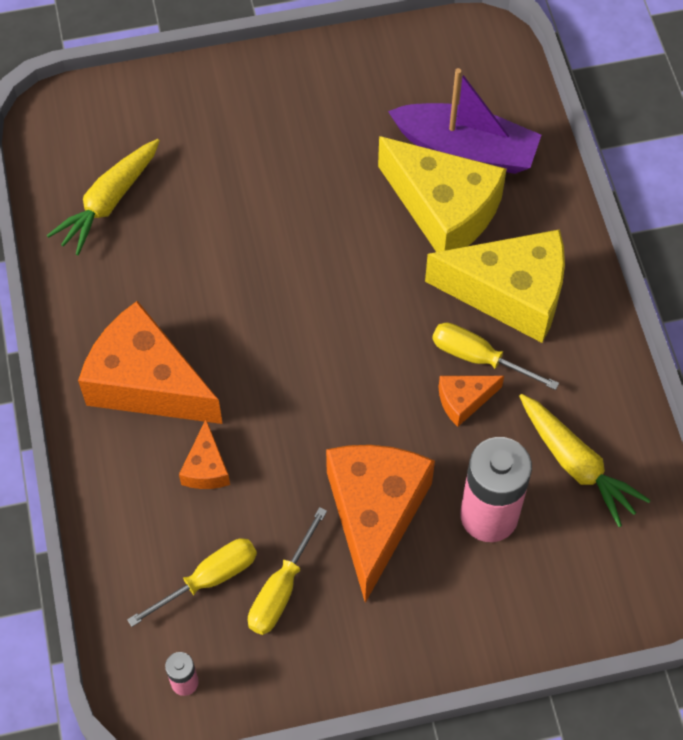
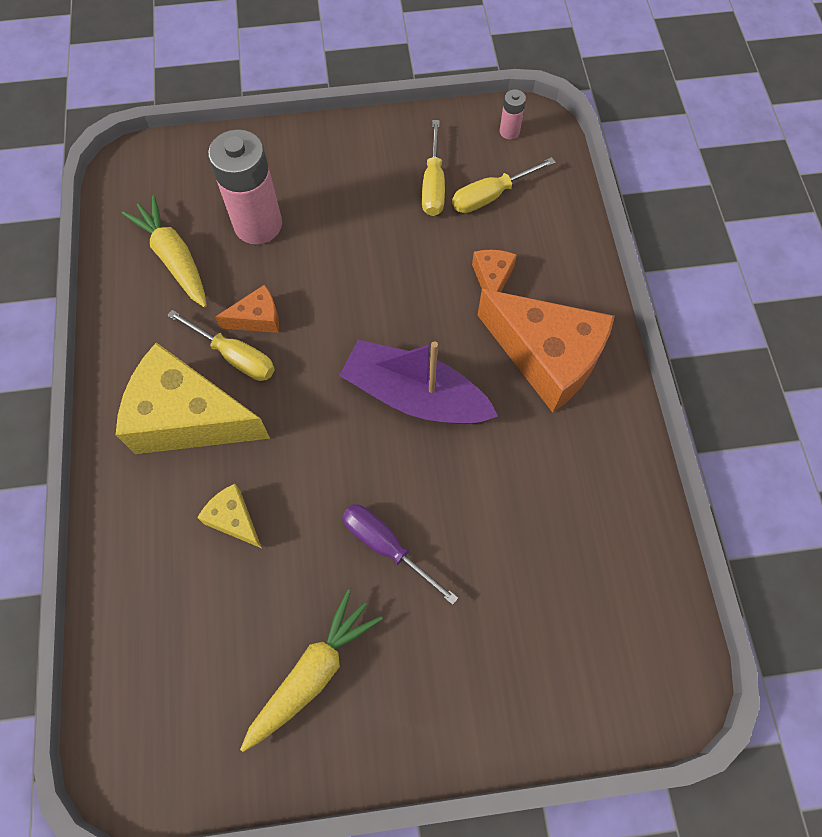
camera: 175 degrees left, 5 degrees up
(109, 202) = (597, 560): yellow carrot -> yellow carrot (313, 672)
(281, 589) = (433, 185): yellow screwdriver -> yellow screwdriver turned 150 degrees clockwise
(300, 199) = (386, 546): none -> purple screwdriver
(374, 514) = (352, 232): orange cheese -> none
(443, 210) = (234, 519): yellow cheese -> yellow cheese, size x0.46
(466, 149) = (192, 597): purple boat -> purple boat (415, 395)

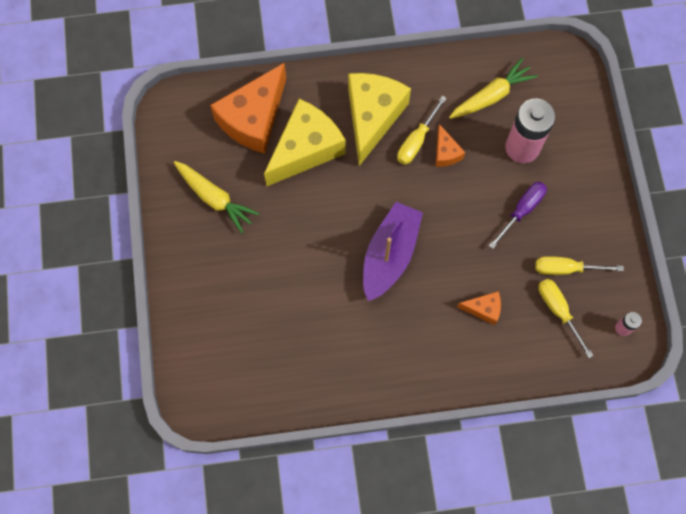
camera: 90 degrees right, 5 degrees up
(234, 519) = (305, 149): yellow cheese -> yellow cheese, size x2.17
(386, 546) = (287, 237): purple screwdriver -> purple screwdriver (522, 210)
(546, 357) = (421, 344): orange cheese -> orange cheese (254, 119)

